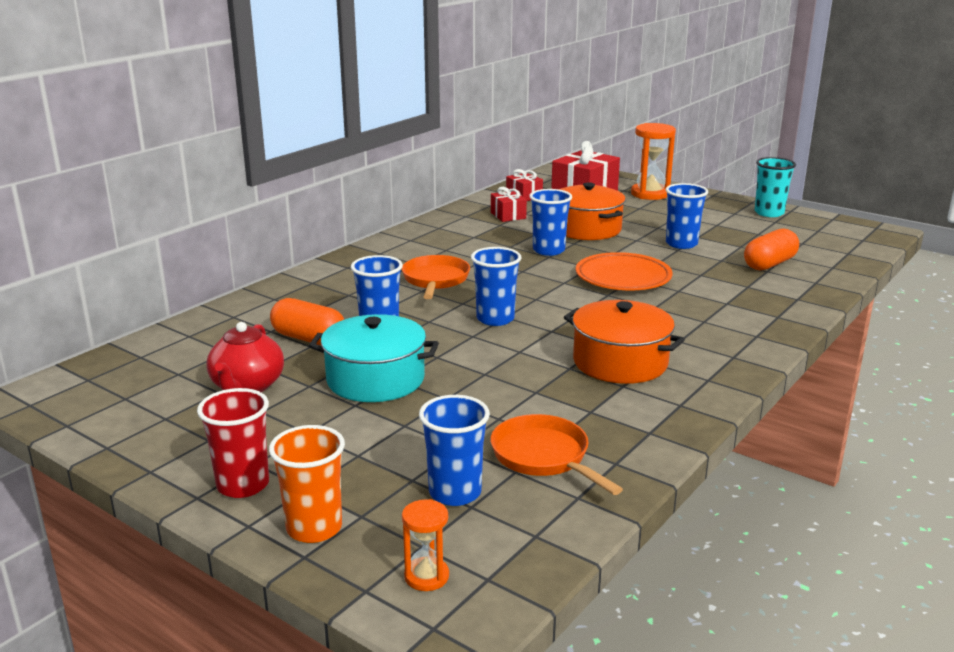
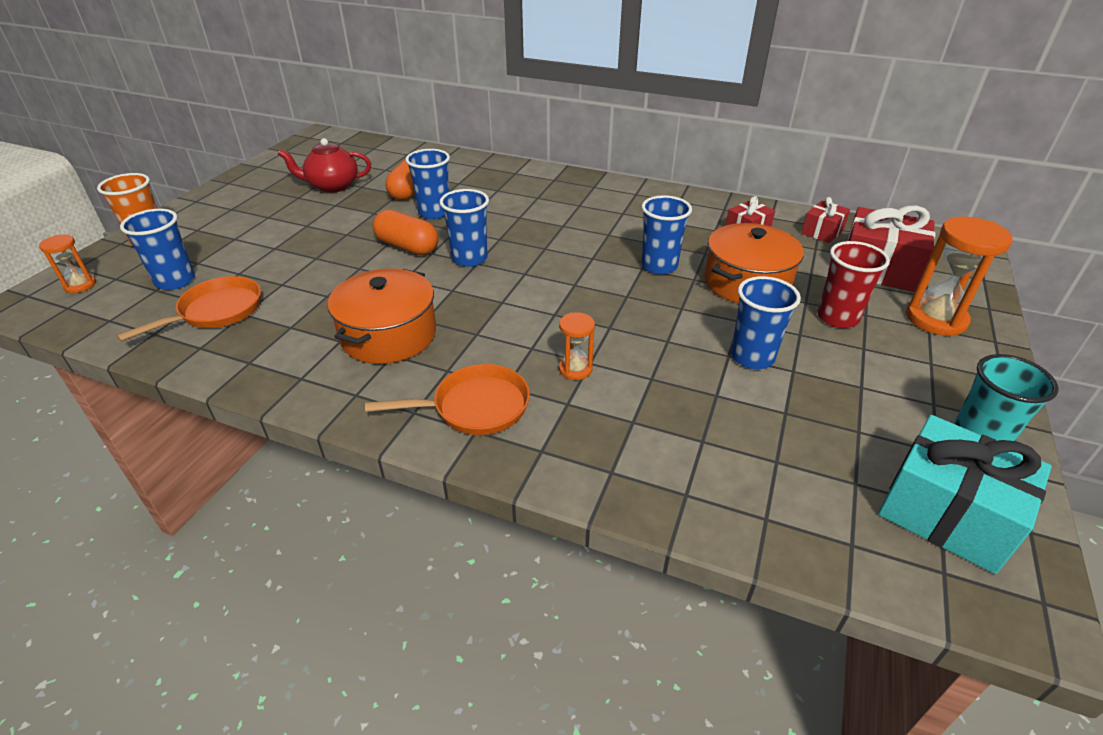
camera: 75 degrees right, 15 degrees up
(243, 485) = (205, 210): red cup -> red cup (837, 318)
(375, 379) = (345, 226): turquoise pot -> none
(435, 280) = (545, 219): orange pan -> orange pan (475, 407)
(623, 278) = (607, 320): orange plate -> none
(686, 296) = (575, 369): none -> orange hourglass
(769, 264) = (731, 443): orange capsule -> orange capsule (407, 247)
(823, 230) = (946, 513): none -> turquoise gift

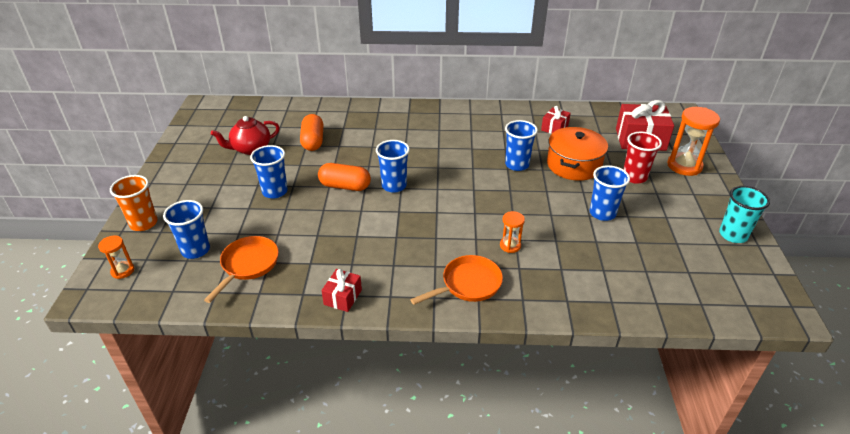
camera: 20 degrees left, 0 degrees up
(388, 335) = (381, 252): orange pot -> none
(434, 212) = (344, 155): blue cup -> blue cup (275, 191)
(822, 232) = (598, 120): red gift -> red gift (342, 297)
(946, 513) = (735, 275): turquoise gift -> none

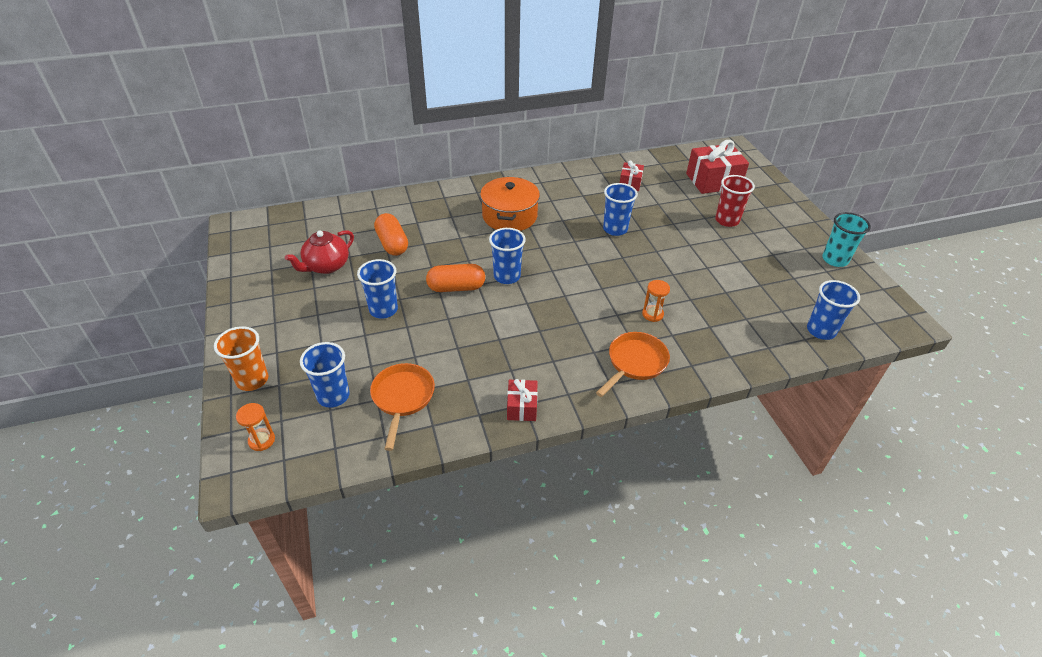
camera: 20 degrees left, 5 degrees up
(574, 165) = (667, 219): orange pot -> orange pot (509, 216)
(602, 213) = (717, 263): blue cup -> blue cup (821, 330)
(684, 166) = (763, 200): orange hourglass -> none

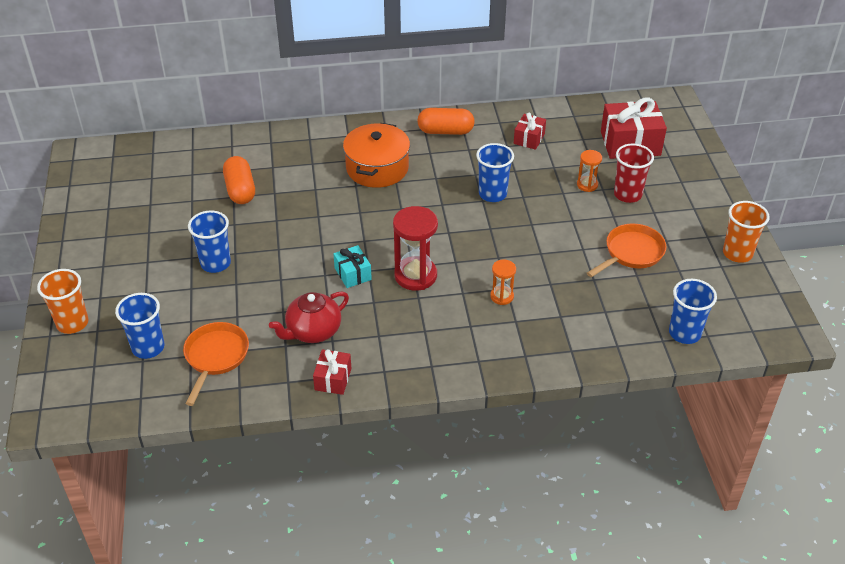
camera: 10 degrees right, 0 degrees up
(262, 440) = (73, 383): orange hourglass -> orange hourglass (587, 185)
(326, 266) = (166, 209): red teapot -> red teapot (313, 331)
(456, 287) = (297, 246): orange capsule -> orange capsule (445, 131)
(507, 276) = (355, 239): blue cup -> none
(513, 307) = (353, 274): none -> turquoise gift
(570, 303) = (415, 275): none -> red hourglass
(635, 363) = (464, 347): orange pan -> orange pan (631, 253)
(835, 259) = (737, 253): turquoise cup -> orange cup

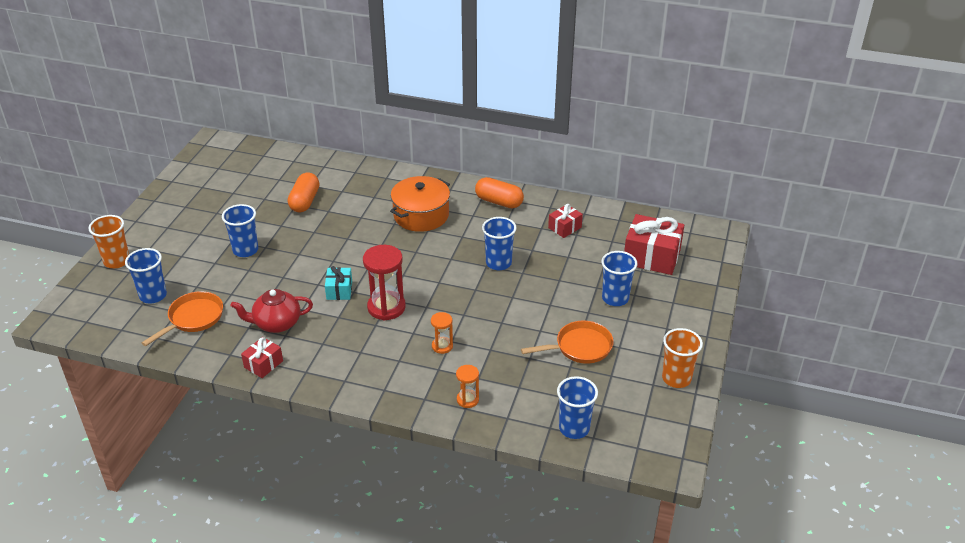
camera: 25 degrees right, 5 degrees down
(587, 185) = (585, 280): orange hourglass -> orange hourglass (467, 400)
(627, 194) = (615, 298): red cup -> blue cup

